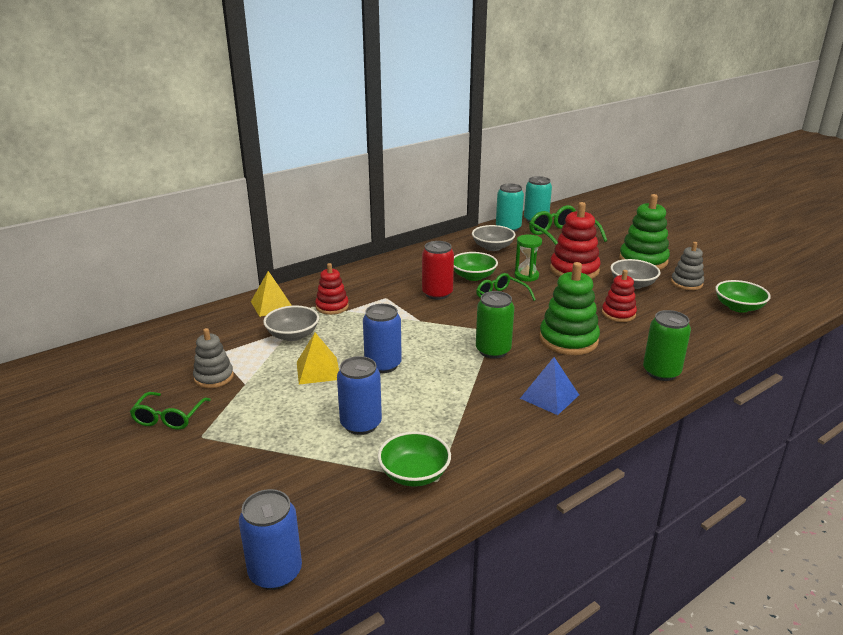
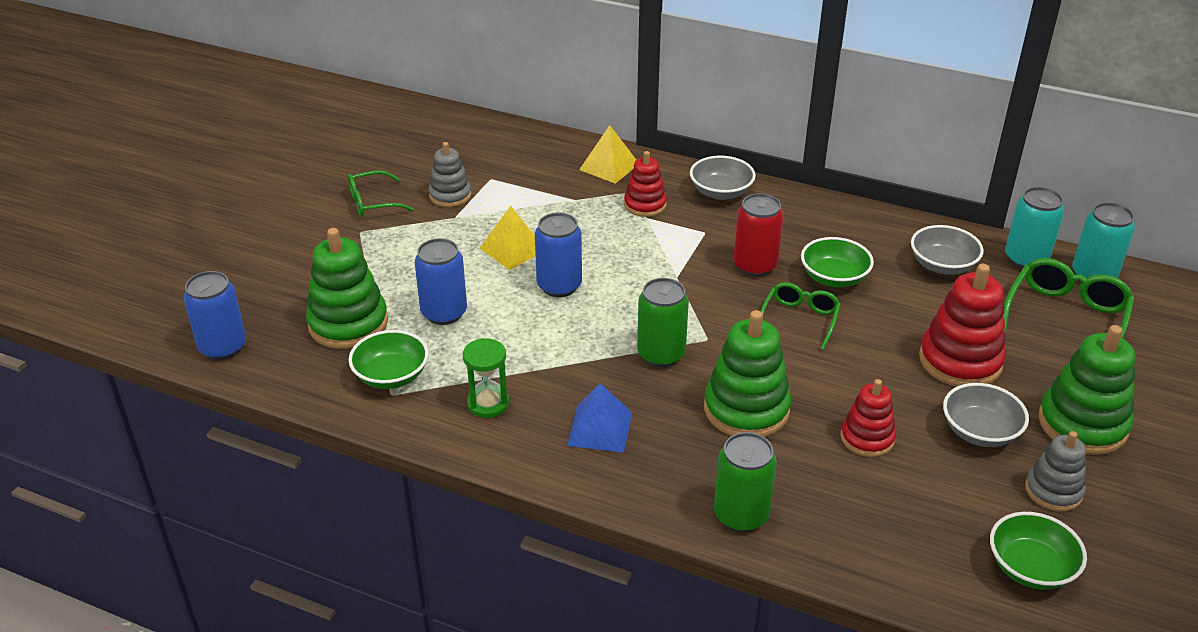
camera: 60 degrees right, 10 degrees up
(293, 335) = (563, 205): grey bowl -> grey bowl (721, 192)
(323, 479) = (348, 324): none -> green stacking toy
(526, 276) = (888, 322): green hourglass -> green hourglass (488, 404)

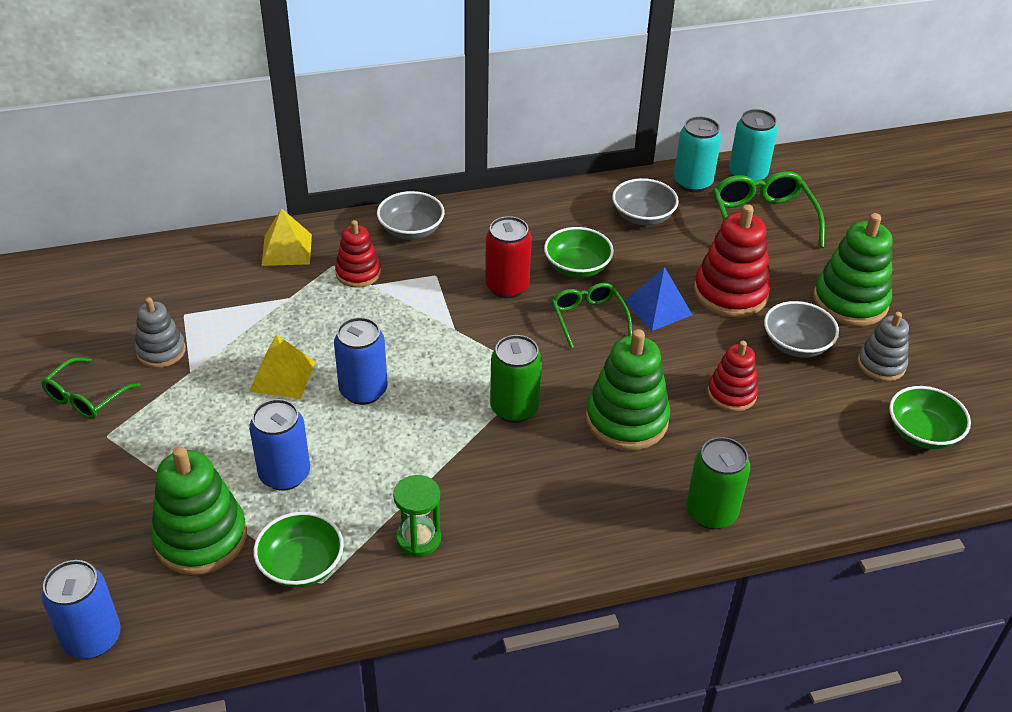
camera: 40 degrees left, 5 degrees up
(600, 428) = (534, 504): blue pyramid -> blue pyramid (658, 308)

